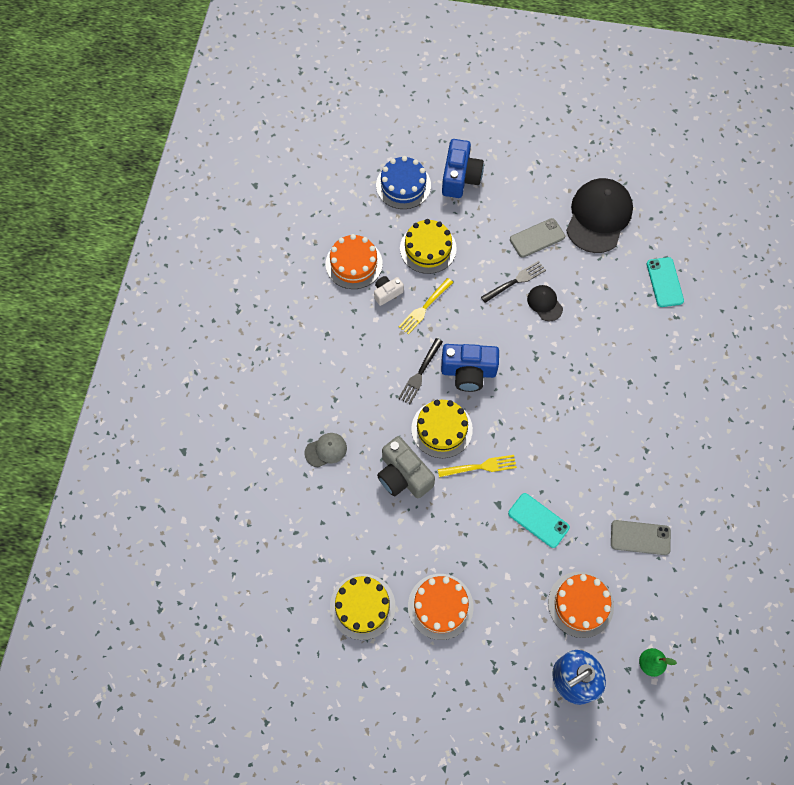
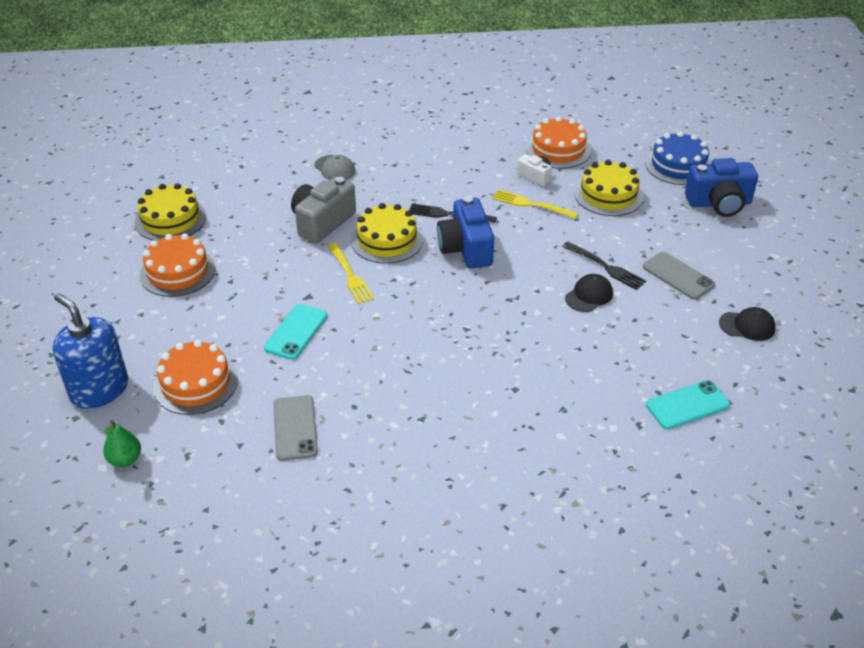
camera: 75 degrees right, 25 degrees down
(598, 217) = (747, 326): black cap -> black cap, size x0.47

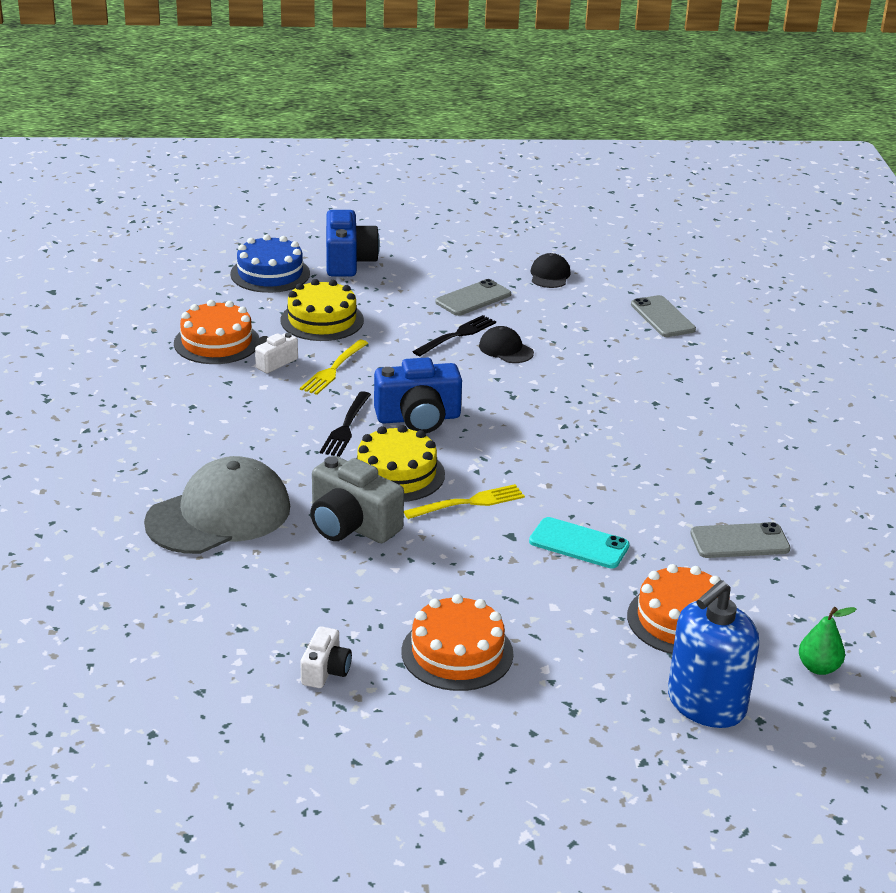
camera: 90 degrees left, 10 degrees down
(170, 219) = (325, 671): yellow cake -> white camera
(335, 168) = (219, 515): grey cap -> grey cap, size x2.13
(687, 405) = (662, 317): turquoise phone -> grey phone

